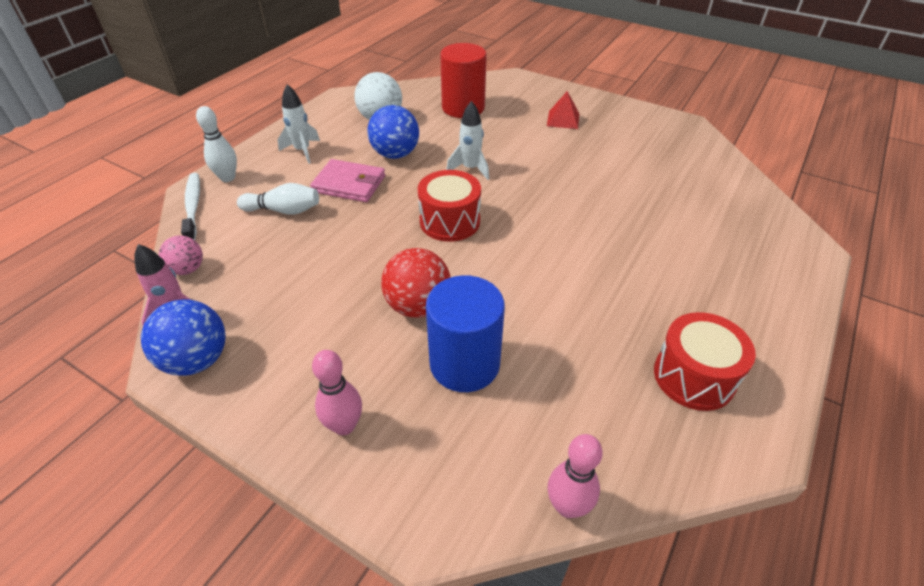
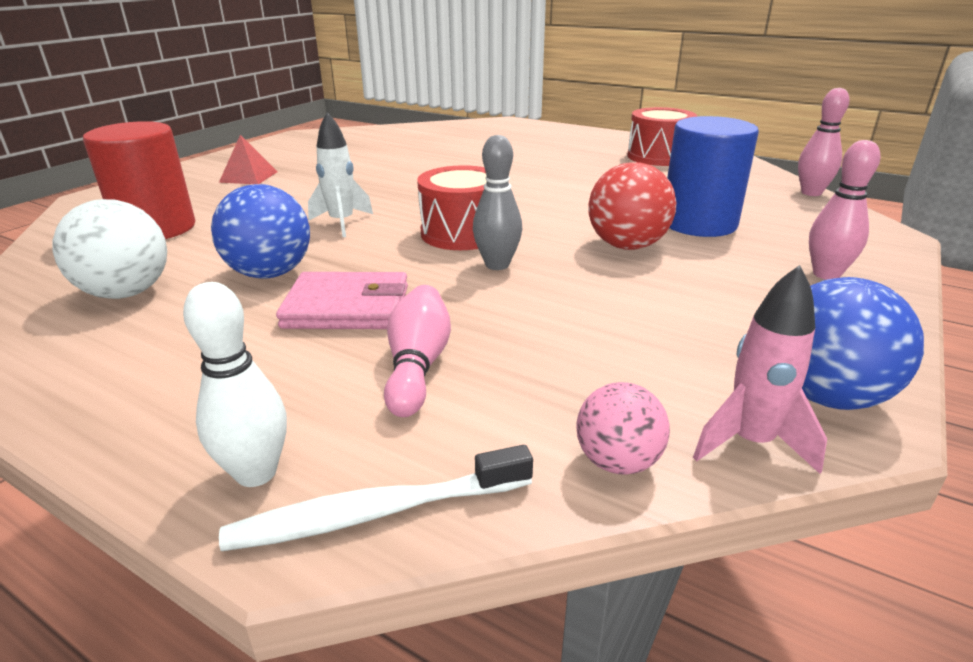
camera: 90 degrees left, 15 degrees down
(284, 210) = (417, 366): white bowling pin -> pink bowling pin
(302, 151) = (193, 370): white rocket -> none
(349, 184) = (347, 307): pink wallet -> pink wallet turned 75 degrees clockwise
(393, 237) = (497, 265): none -> grey bowling pin

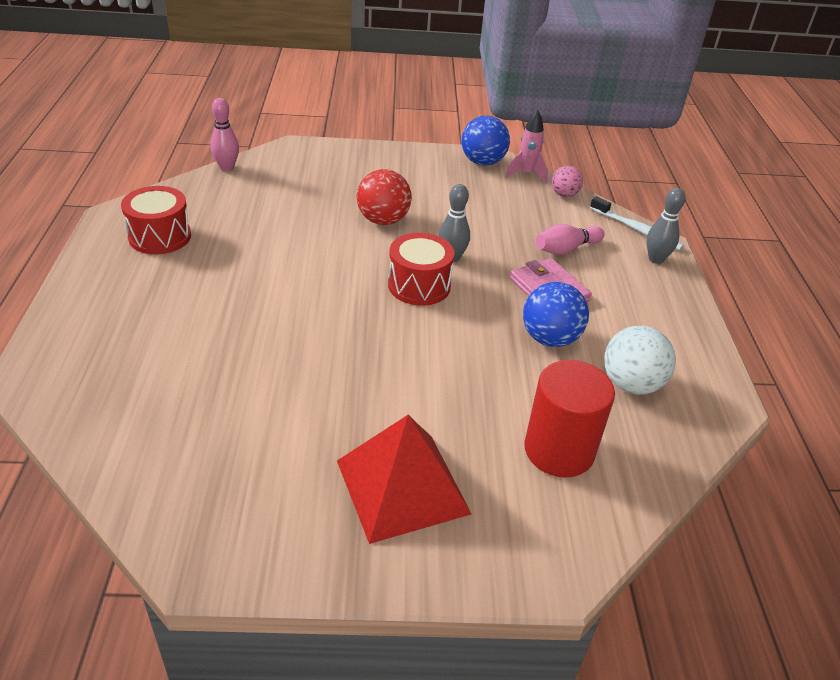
camera: 125 degrees left, 10 degrees up
(249, 177) = (402, 486): red pyramid -> red pyramid, size x2.02
(256, 473) = (656, 259): white bowling pin -> grey bowling pin
(342, 223) = (453, 349): white rocket -> none
(699, 223) = (323, 201): blue cylinder -> none
(826, 274) = (368, 162): pink bowling pin -> none

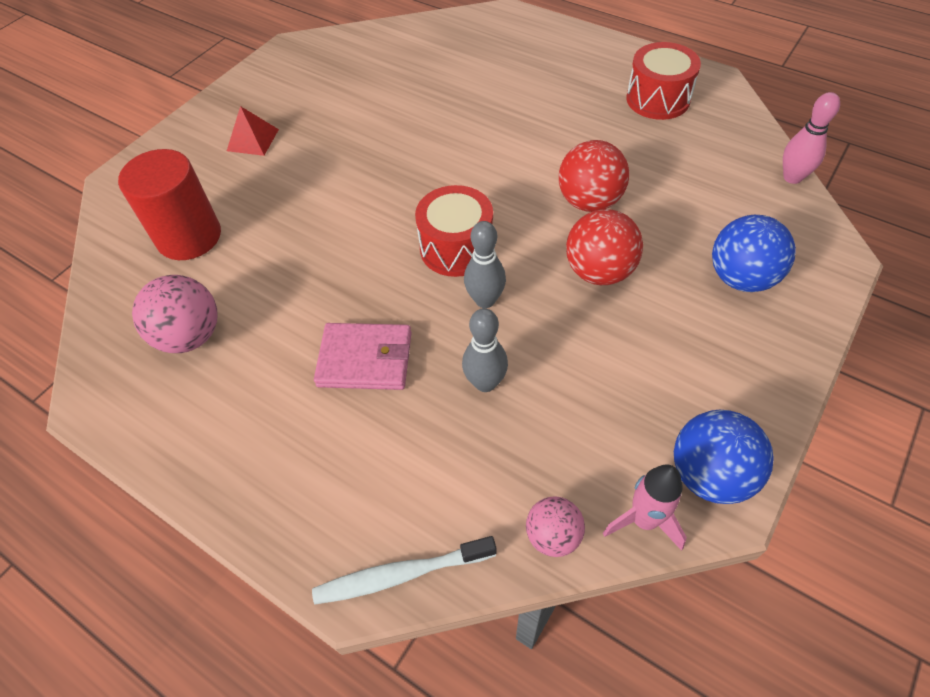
camera: 130 degrees right, 15 degrees up
(318, 240) = (589, 202): none -> red ball
(402, 486) = (253, 140): red pyramid -> red pyramid, size x0.50
(550, 338) = (298, 310): blue ball -> blue ball (741, 278)
(566, 249) = (422, 434): pink bowling pin -> none
(631, 384) = (190, 336): white ball -> pink ball
(656, 259) = (324, 538): grey bowling pin -> grey bowling pin (485, 383)

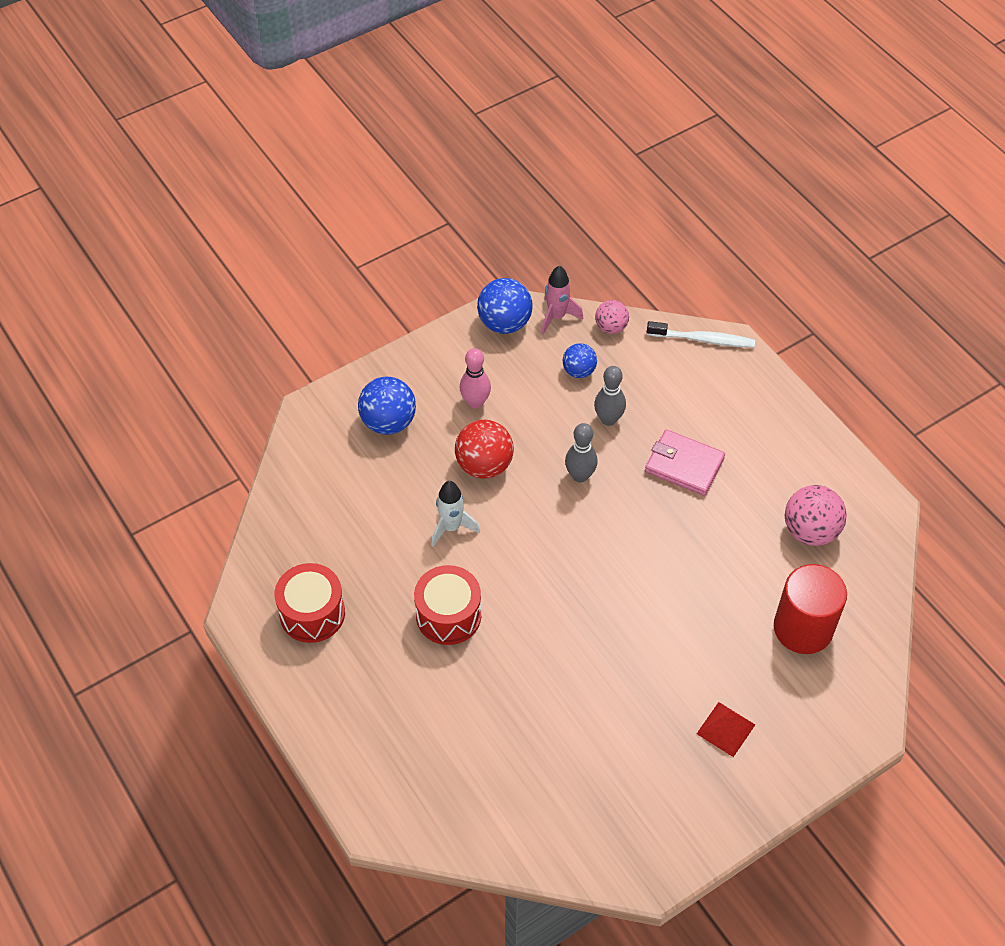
camera: 160 degrees left, 0 degrees up
(456, 248) = (581, 527): red drum -> red drum (448, 615)
(560, 438) = (579, 371): none -> blue ball
(589, 202) = (451, 527): red ball -> white rocket
(792, 177) = (276, 484): pink bowling pin -> pink bowling pin (475, 402)

